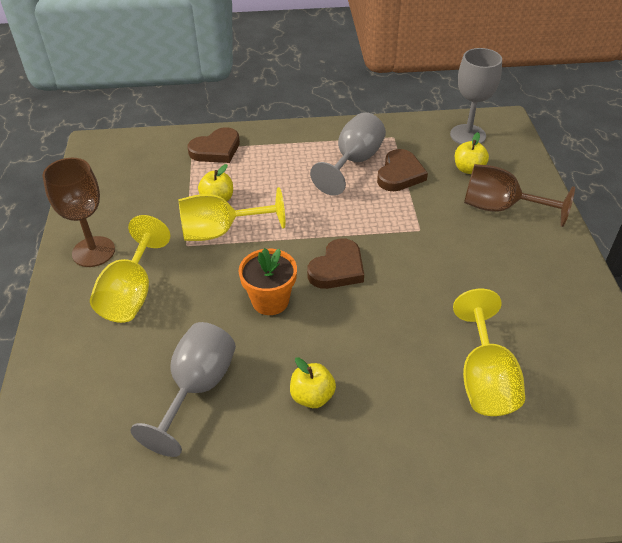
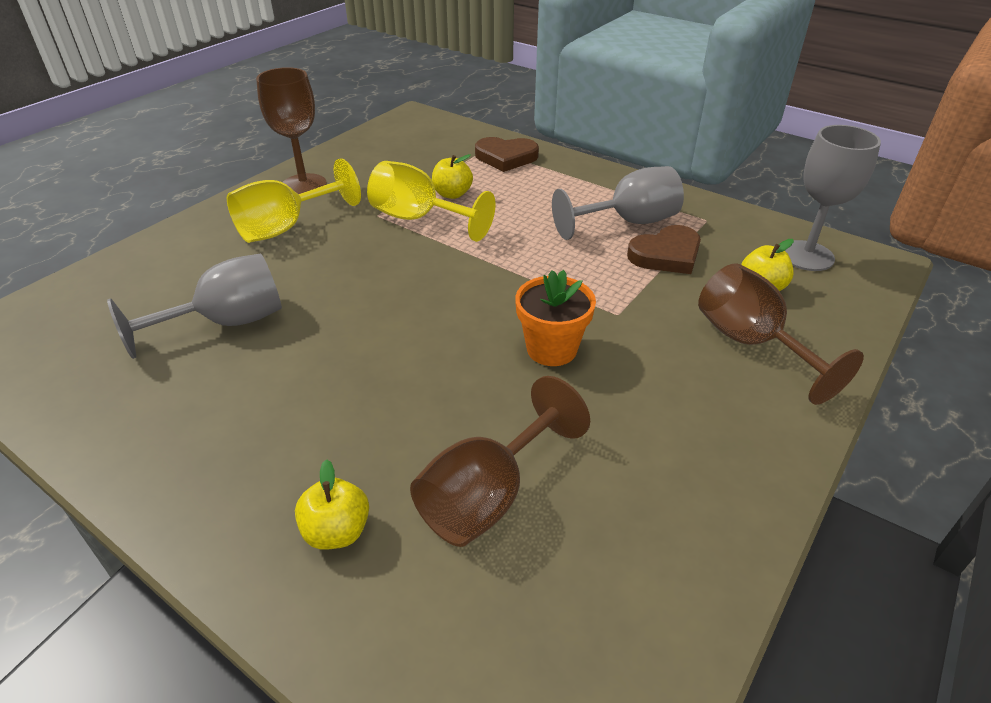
camera: 40 degrees right, 5 degrees down
(270, 301) = (381, 293): orange flower pot -> orange flower pot (551, 349)
(312, 396) = (301, 391): yellow apple -> yellow apple (337, 531)
(337, 268) = (480, 301): brown heart -> none
(484, 379) = (487, 496): yellow goblet -> brown goblet

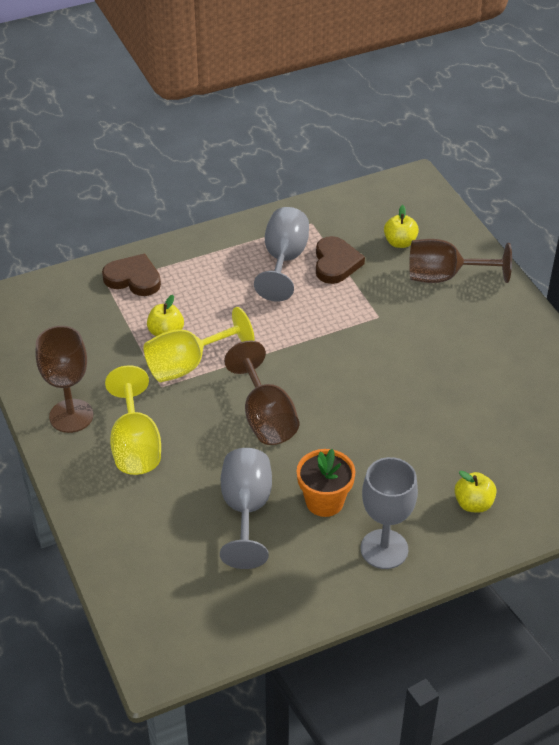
camera: 60 degrees left, 5 degrees up
(487, 496) = (486, 436): brown goblet -> brown goblet (265, 417)
(506, 157) = (133, 278): brown heart -> brown heart turned 105 degrees counterclockwise
(551, 349) = (390, 361): orange flower pot -> orange flower pot (324, 501)
(806, 256) = (385, 205): grey goblet -> grey goblet (384, 549)

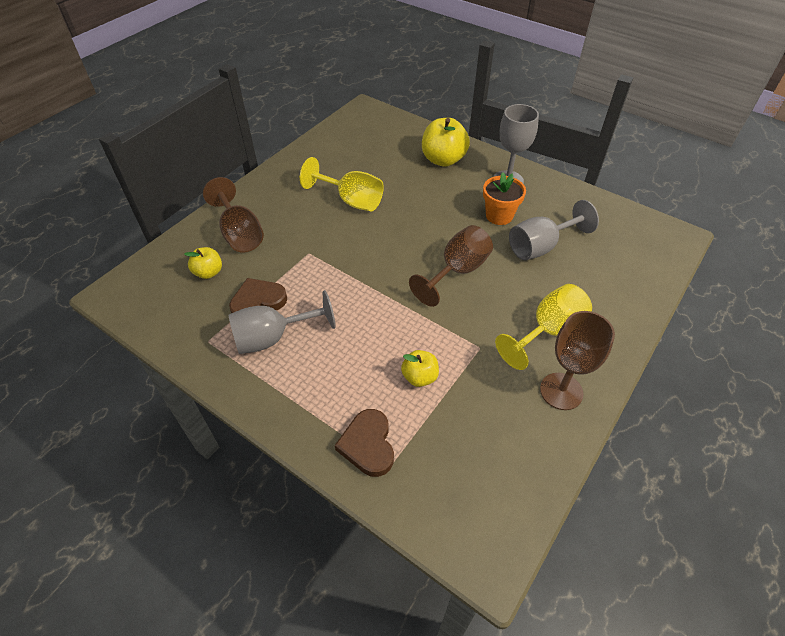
camera: 120 degrees left, 5 degrees up
(187, 365) = (444, 342): yellow goblet -> yellow goblet (351, 200)
(473, 504) = (443, 160): yellow apple -> yellow apple, size x1.76

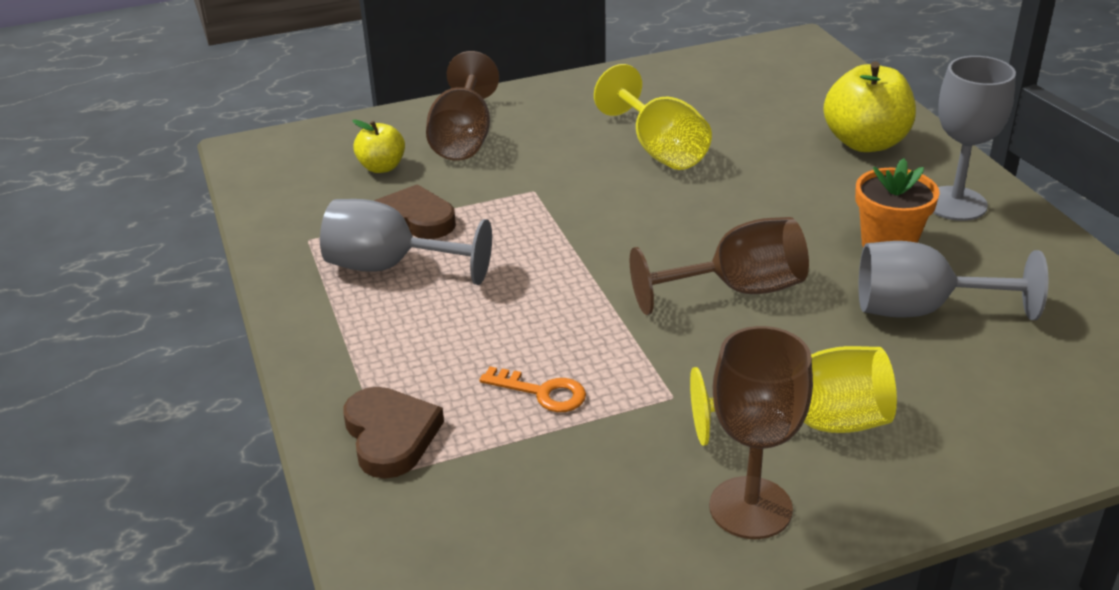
camera: 35 degrees right, 15 degrees down
(368, 445) = (390, 436): brown heart -> brown heart turned 135 degrees clockwise
(419, 377) = (542, 392): yellow apple -> orange key

